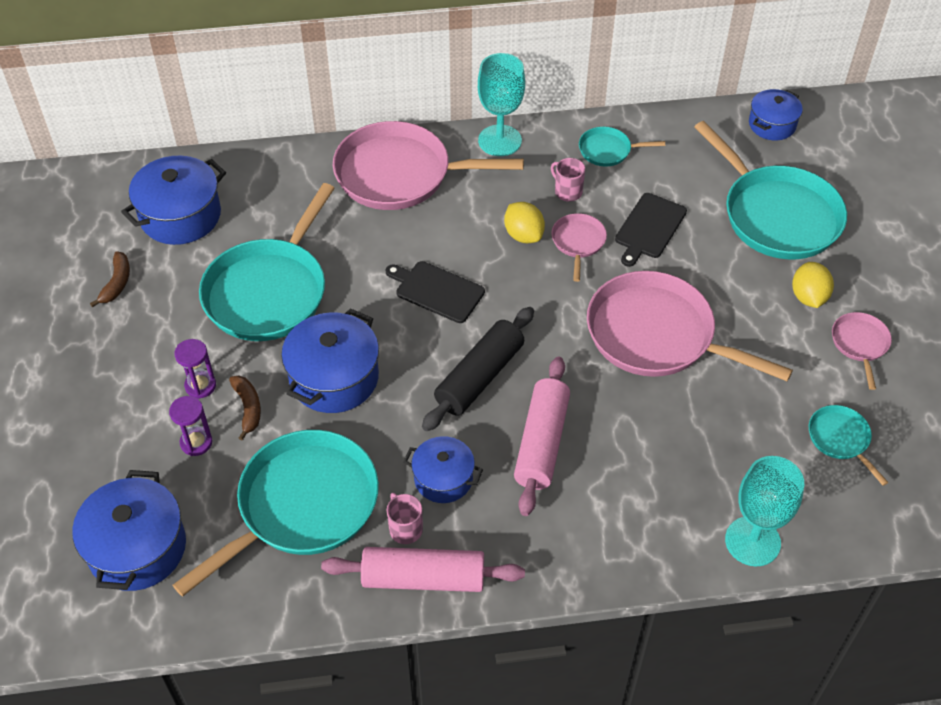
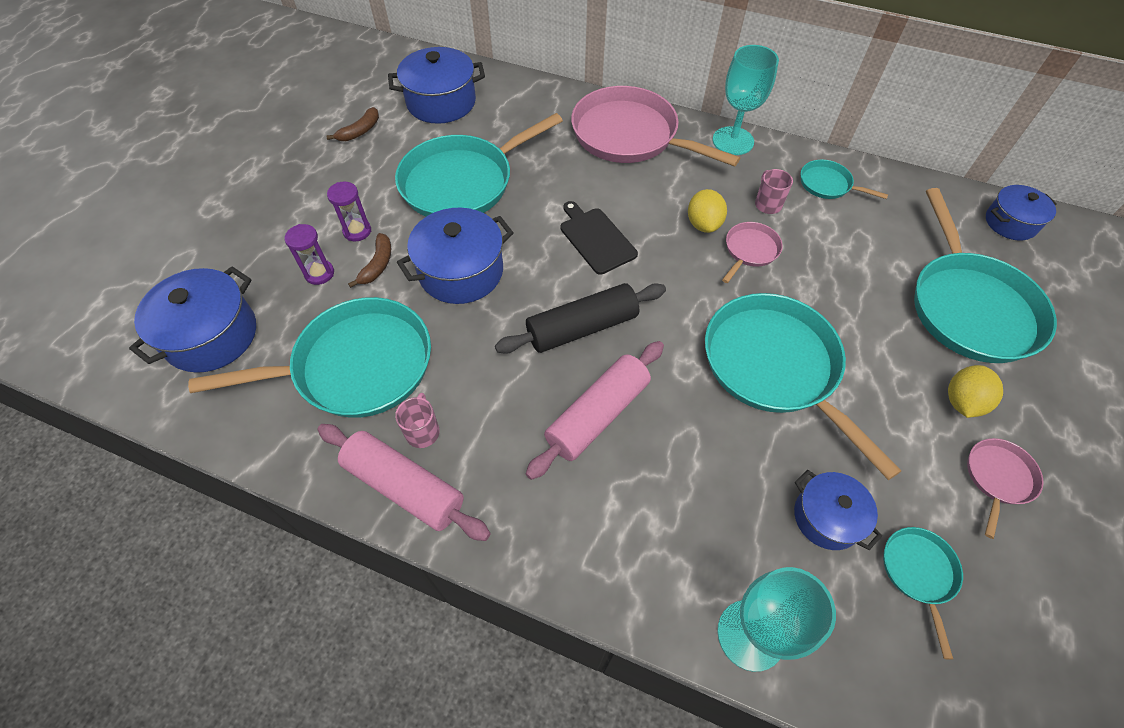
camera: 30 degrees right, 5 degrees up
(443, 478) = (487, 403): blue pot -> blue pot (826, 517)
(649, 228) = (827, 265): black cutting board -> none
(657, 335) = (775, 367): pink pan -> turquoise pan

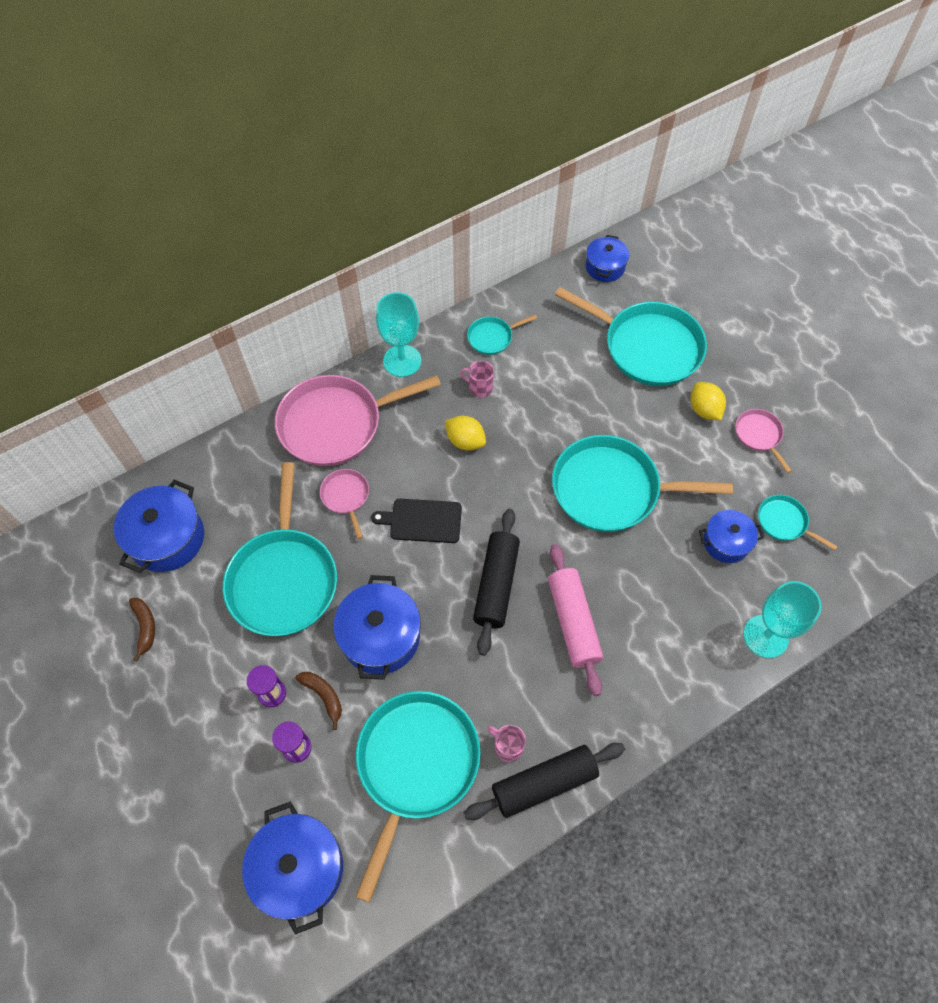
camera: 55 degrees left, 5 degrees up
(404, 487) = (544, 783): pink rolling pin -> black rolling pin
(750, 250) = (511, 431): pink pan -> pink pan (346, 497)

